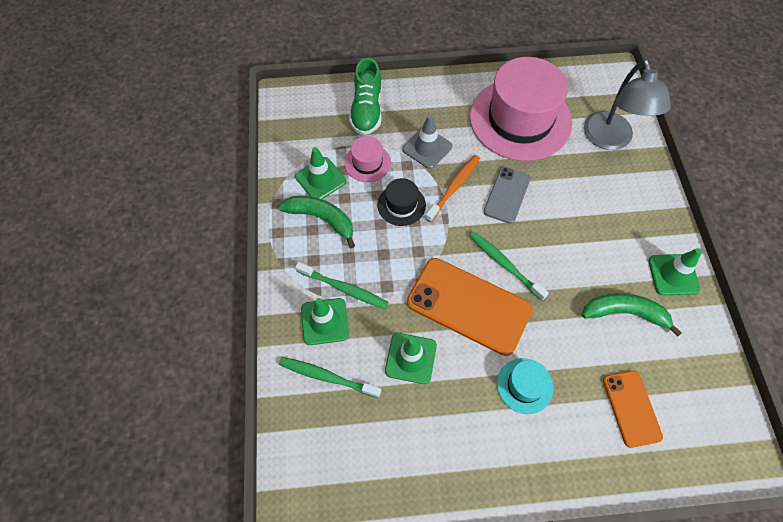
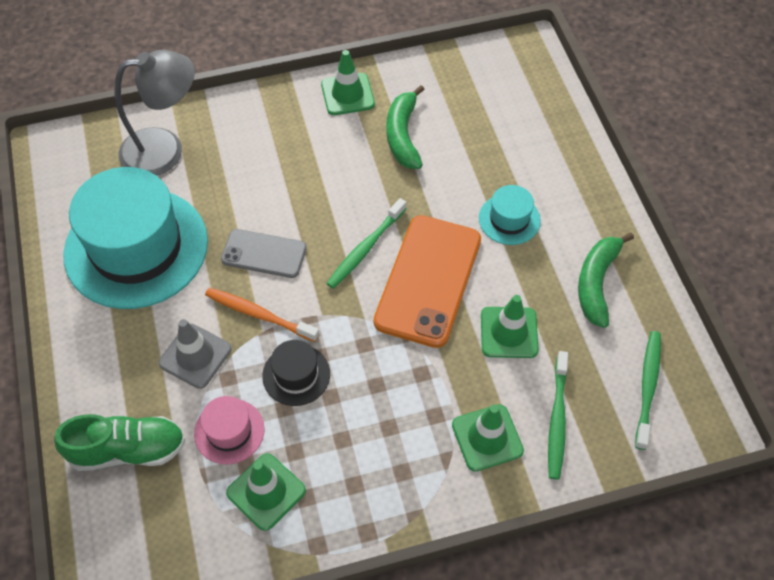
camera: 100 degrees left, 5 degrees down
(321, 219) = (335, 475): green banana -> green banana (596, 283)
(344, 288) = (436, 423): green toothbrush -> green toothbrush (647, 387)
(520, 119) = (136, 248): pink hat -> turquoise hat
(631, 408) = (506, 130): orange phone -> none

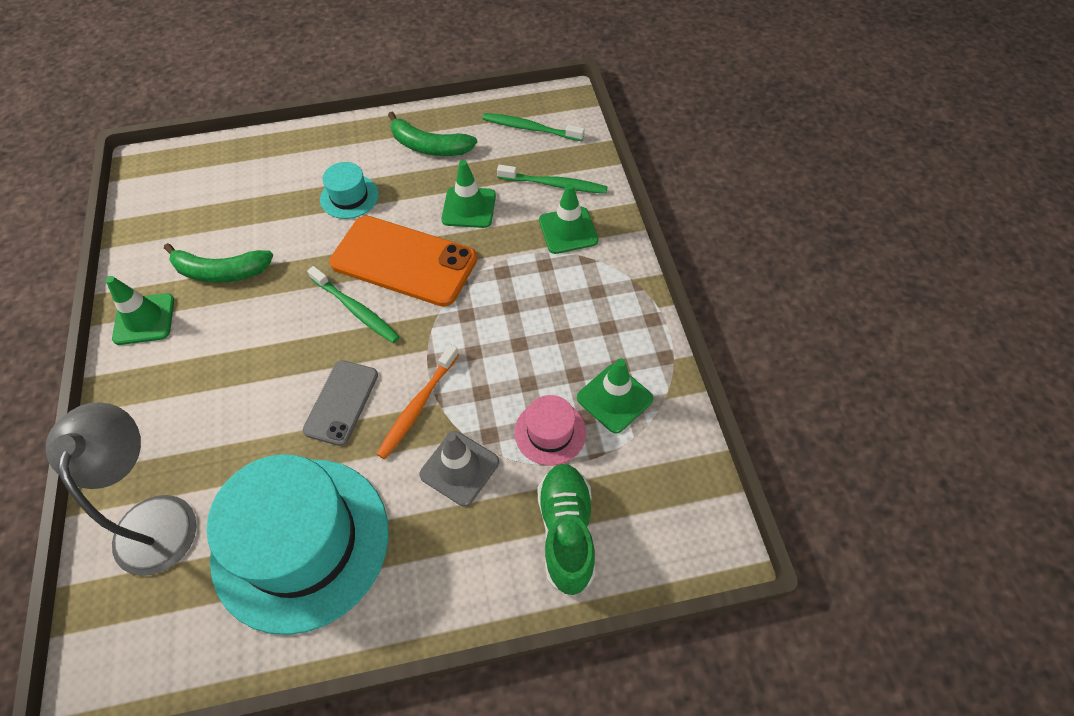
camera: 85 degrees left, 0 degrees up
(296, 375) = (493, 372): black hat -> none

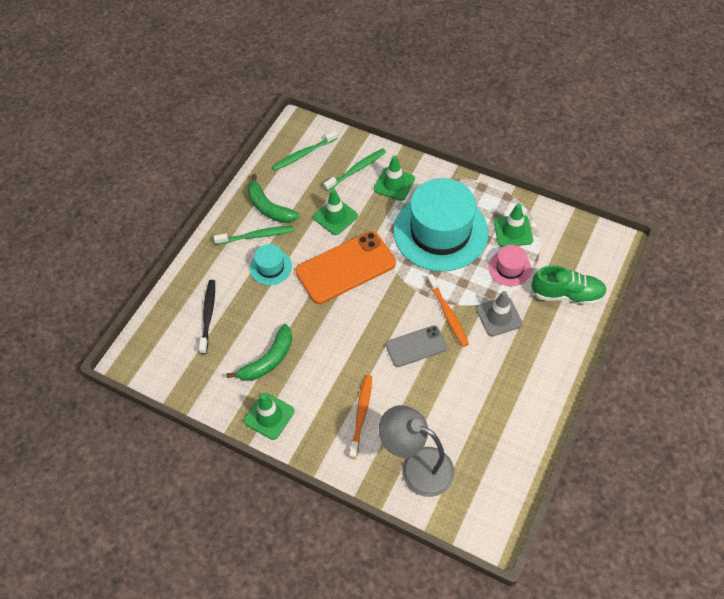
camera: 50 degrees left, 0 degrees up
(200, 407) = (361, 415): none -> orange toothbrush
(245, 187) = (208, 315): none -> black toothbrush
(301, 542) = (485, 406): turquoise hat -> turquoise hat (440, 232)
(341, 402) = (416, 346): grey phone -> grey phone turned 75 degrees counterclockwise
(356, 310) = (359, 308): green toothbrush -> green toothbrush (256, 236)
(429, 146) = (269, 207): green banana -> green banana turned 75 degrees clockwise
(566, 532) = (567, 294): green shoe -> green shoe turned 150 degrees clockwise

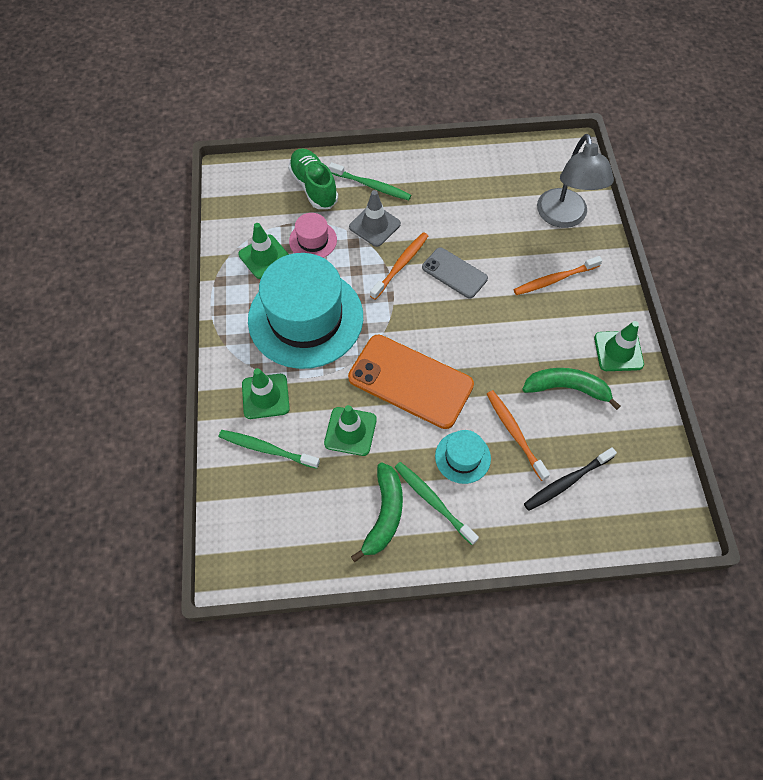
camera: 125 degrees left, 5 degrees up
(262, 306) = (514, 433): none -> orange toothbrush
(303, 154) = (276, 527): green toothbrush -> green toothbrush (371, 186)

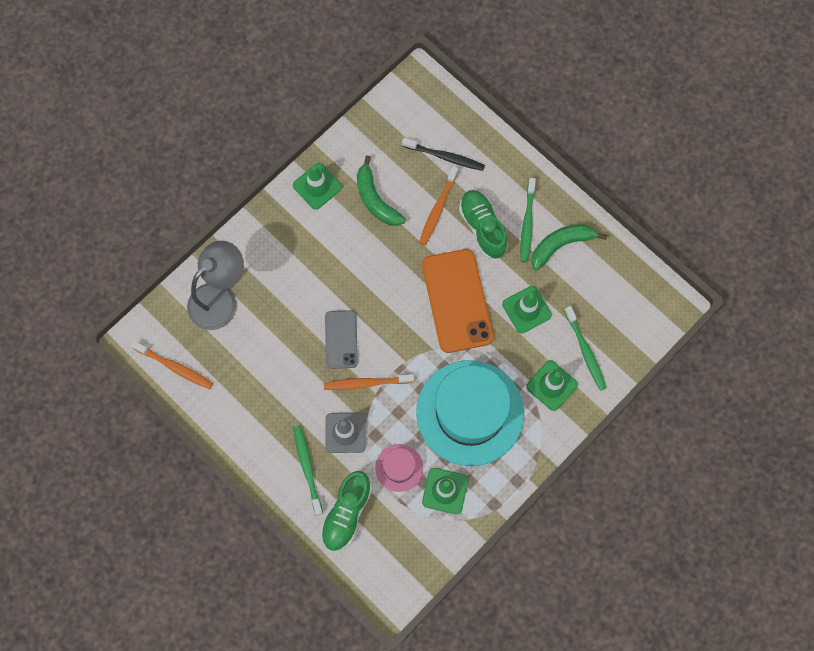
camera: 130 degrees left, 10 degrees up
(462, 457) = (482, 228): turquoise hat -> green shoe
(554, 279) = (288, 266): orange toothbrush -> orange toothbrush (174, 367)

